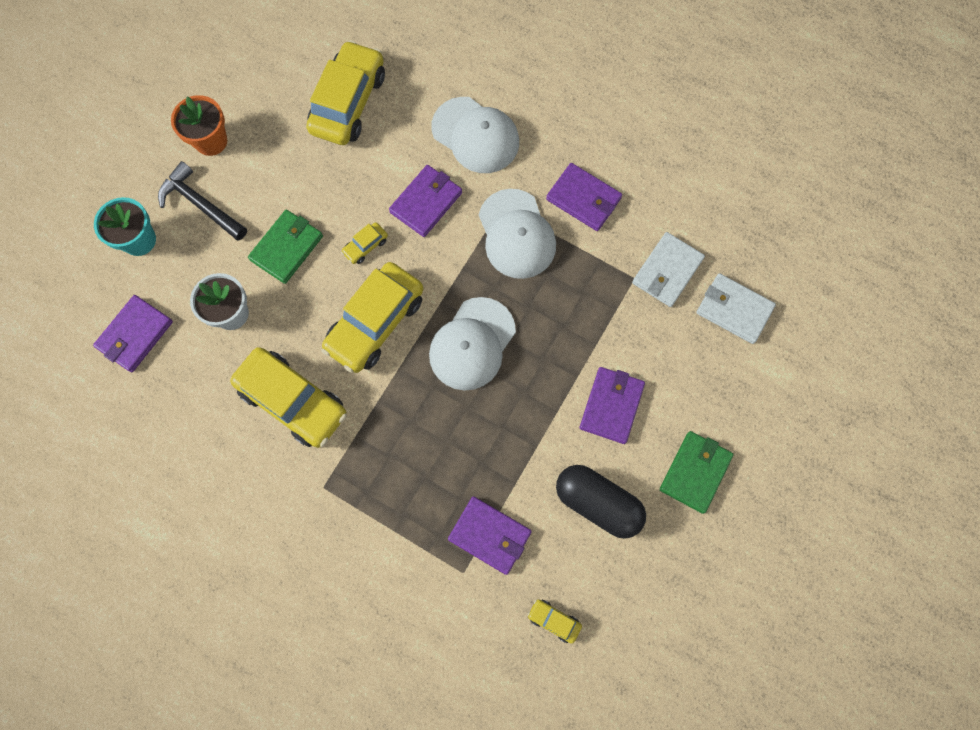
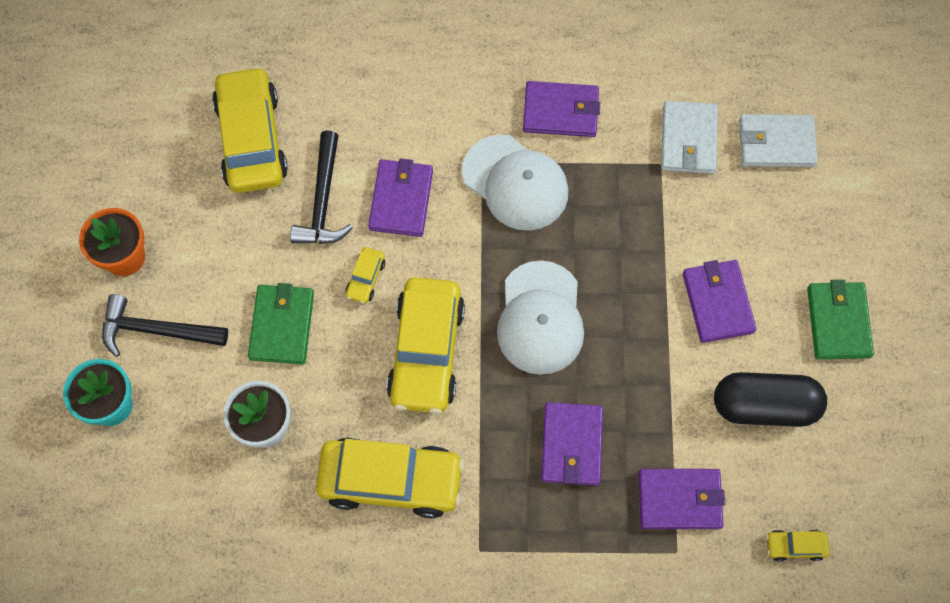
camera: 30 degrees left, 5 degrees down
(135, 335) = (172, 508): purple wallet -> purple wallet (571, 445)
(370, 173) = (323, 200): none -> black hammer
(475, 135) = (409, 104): white cap -> none

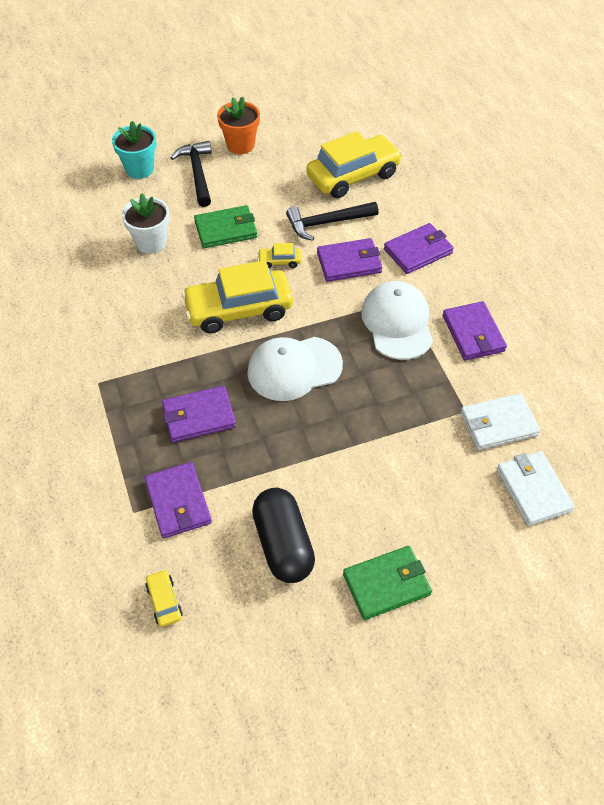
camera: 70 degrees right, 15 degrees down
(391, 480) = (135, 318): yellow car -> none
(515, 183) = (397, 323): white cap -> white cap turned 150 degrees clockwise
(718, 302) = (362, 484): purple wallet -> purple wallet (418, 251)

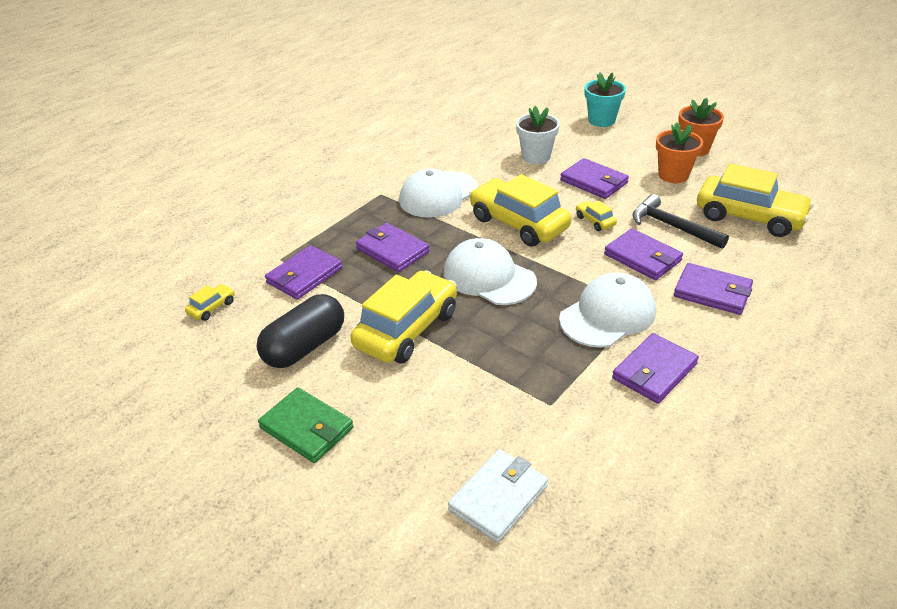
camera: 60 degrees right, 15 degrees down
(143, 341) = (438, 195): none -> white cap
(197, 173) = (634, 144): black hammer -> none
(226, 230) = (594, 182): green wallet -> purple wallet
(263, 179) = (673, 175): none -> orange flower pot
(317, 458) = (406, 329): none -> yellow car
(498, 424) = (557, 436): white wallet -> none

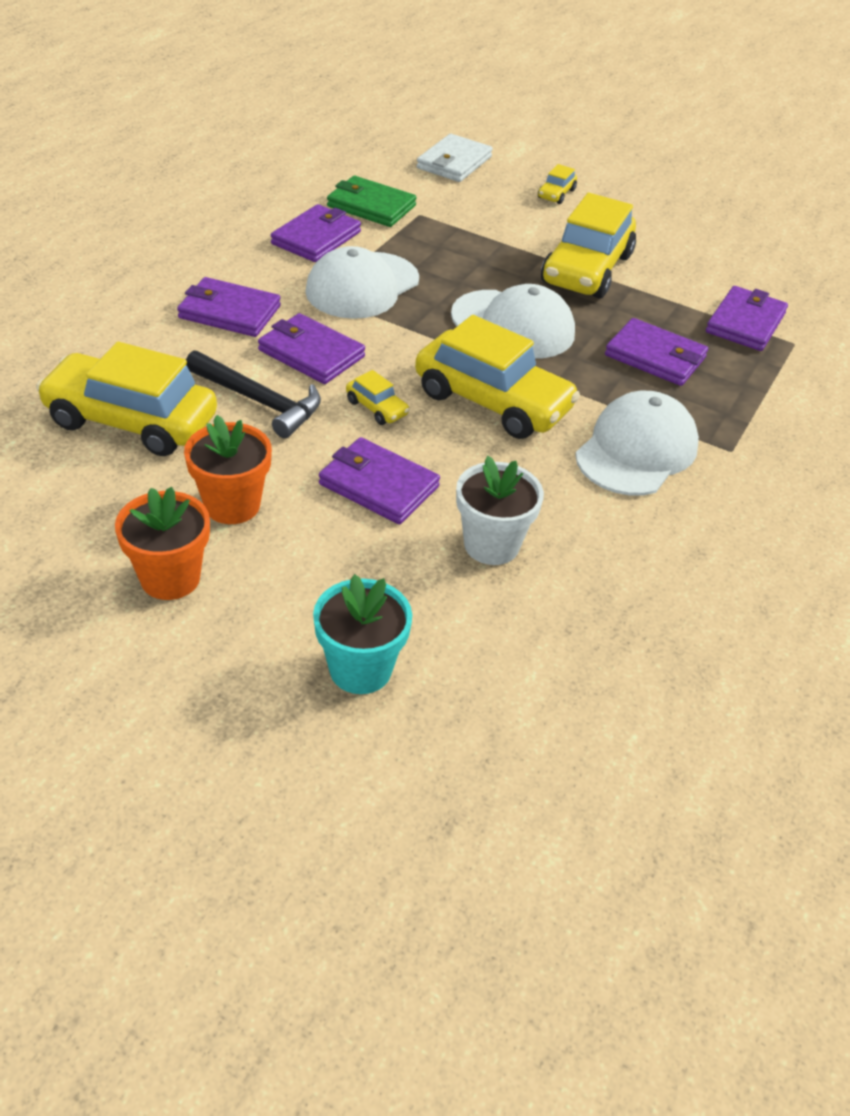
camera: 165 degrees right, 5 degrees up
(212, 307) = (820, 287): yellow car -> yellow car (556, 194)
(305, 347) = (684, 253): black capsule -> none
(306, 428) = (634, 197): green wallet -> green wallet (371, 206)

